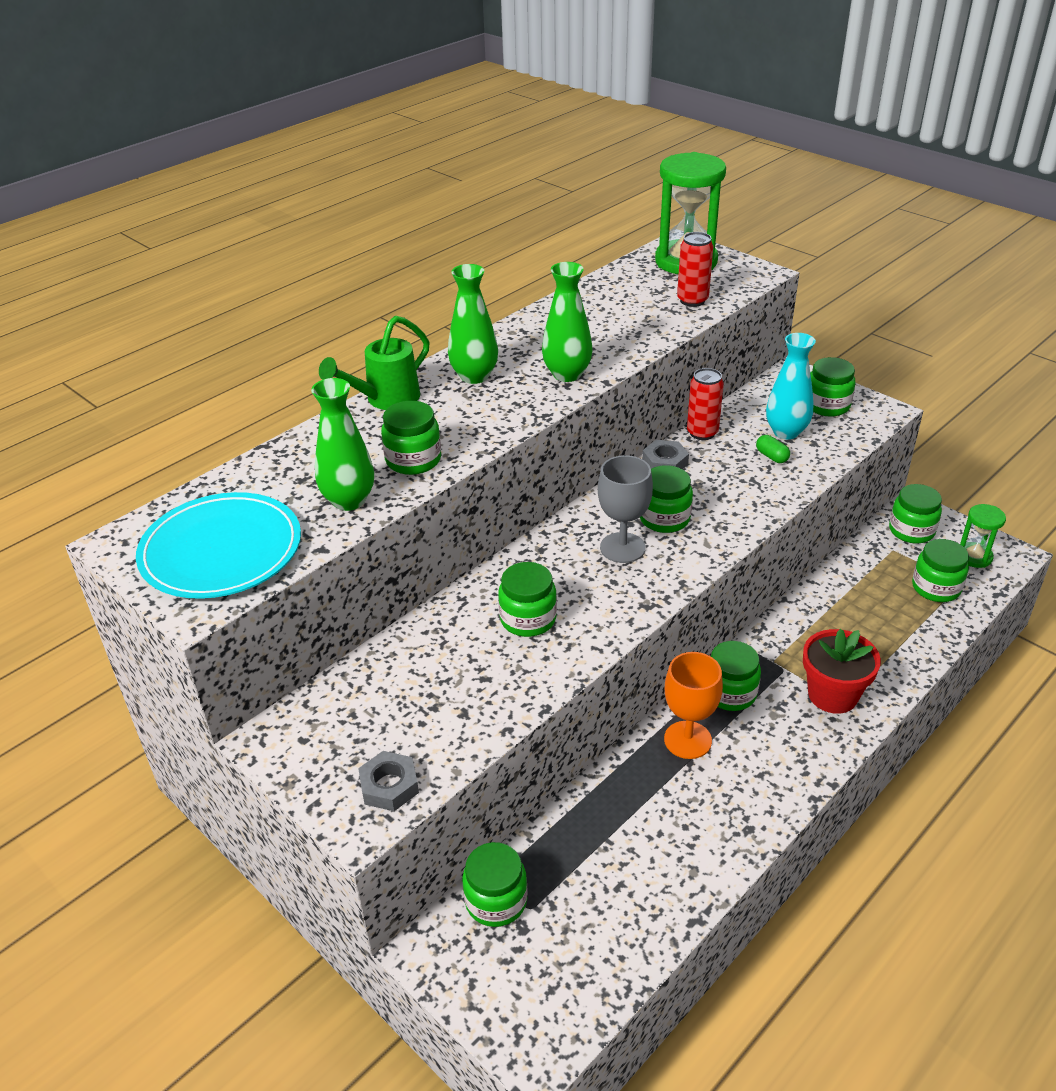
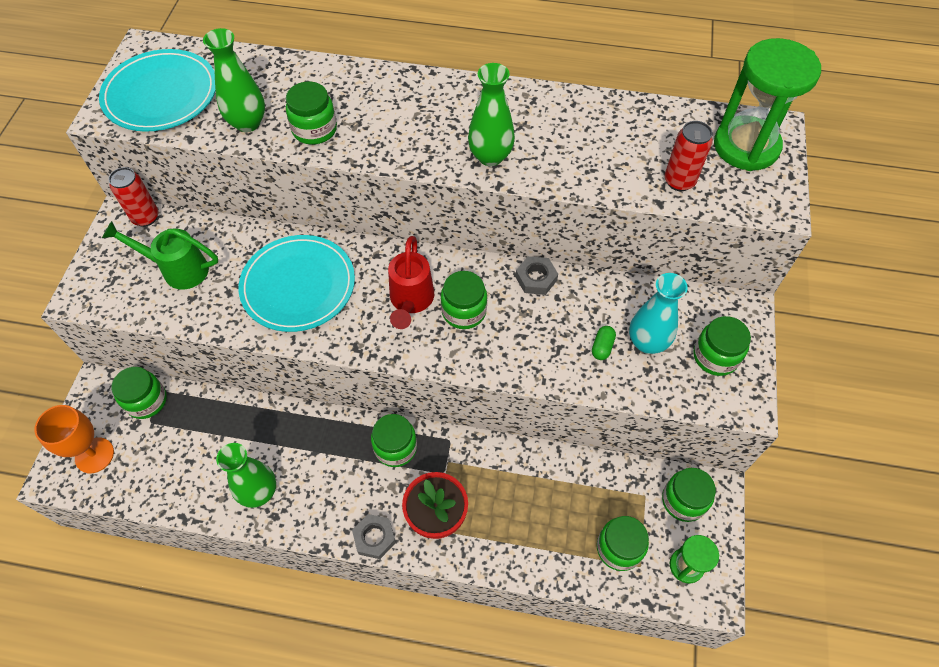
camera: 55 degrees right, 20 degrees up
(385, 400) = (376, 76): green watering can -> green watering can (177, 269)
(389, 786) = (113, 295): grey nut -> grey nut (374, 538)
(474, 376) = (444, 106): green vase -> green vase (259, 492)
(528, 619) = (298, 286): green jar -> turquoise plate
(622, 548) = (410, 302): grey goblet -> red watering can
(687, 740) = (334, 442): orange goblet -> orange goblet (94, 455)
(702, 433) = (596, 284): red can -> red can (145, 217)

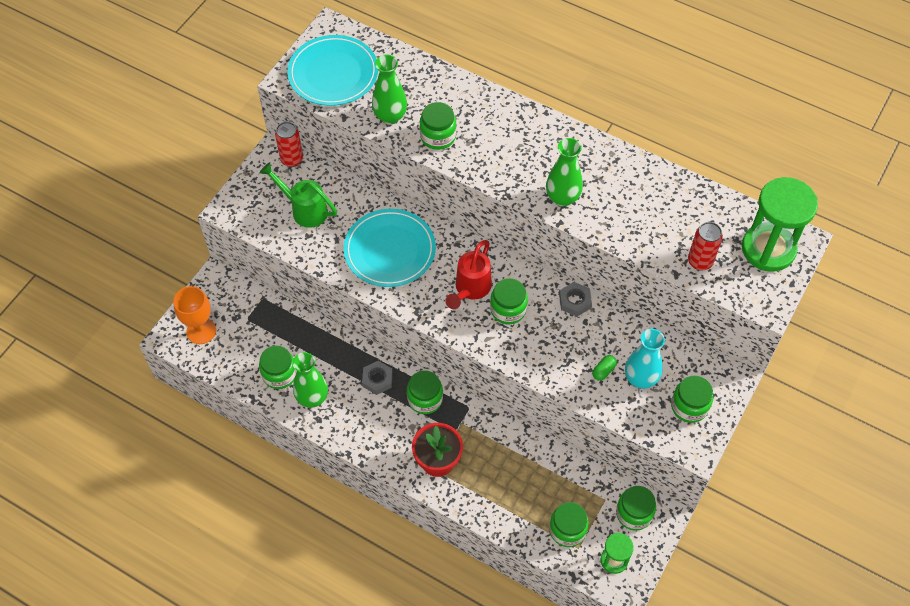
camera: 20 degrees right, 0 degrees up
(146, 401) = (249, 302): green jar -> green jar (279, 374)
(374, 538) = (386, 459): grey nut -> grey nut (377, 379)

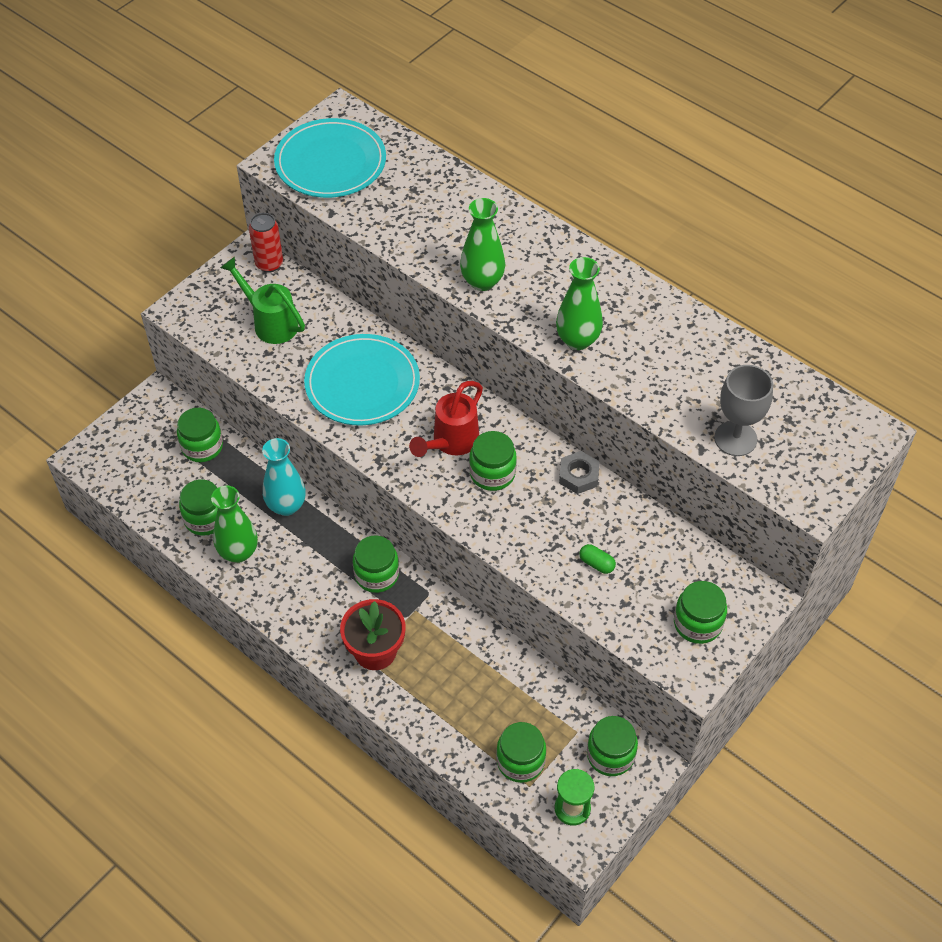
camera: 10 degrees right, 5 degrees down
(201, 331) = (124, 454): orange goblet -> none
(377, 379) = (323, 542): grey nut -> none
(390, 116) = (387, 219): green vase -> green vase (482, 281)
(438, 136) = (440, 249): green jar -> green jar (202, 447)
(603, 371) = (596, 564): green capsule -> green capsule turned 75 degrees clockwise
(640, 378) = (642, 580): turquoise vase -> turquoise vase (286, 506)
(700, 261) = (735, 438): red can -> grey goblet
(768, 249) = (827, 436): green hourglass -> none

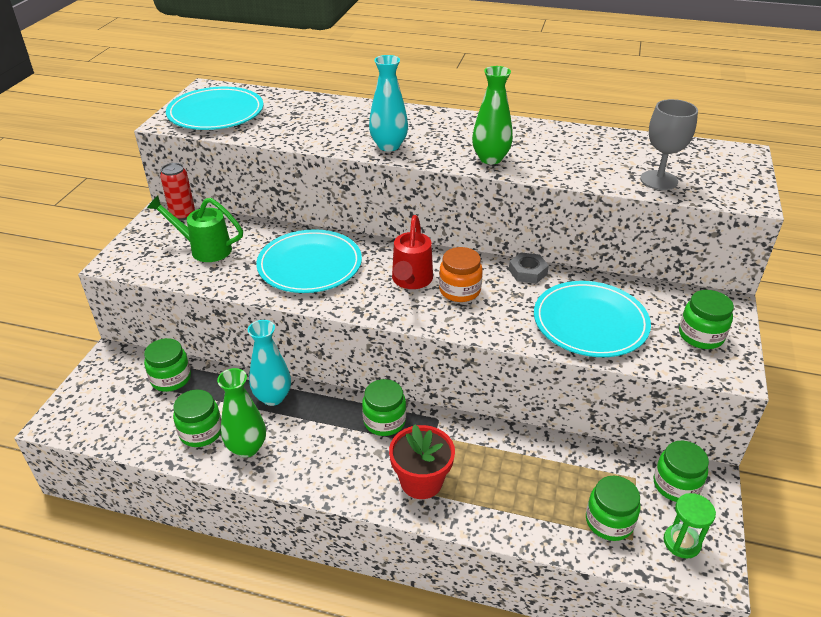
camera: 25 degrees left, 15 degrees down
(482, 281) = (389, 146): green vase -> turquoise vase
(492, 473) = (459, 290): green jar -> orange jar
(596, 564) = (590, 322): green capsule -> turquoise plate

